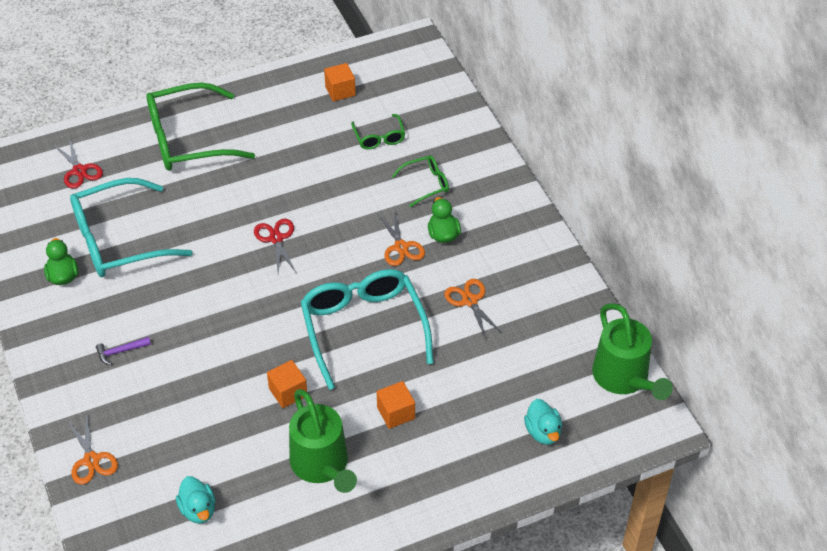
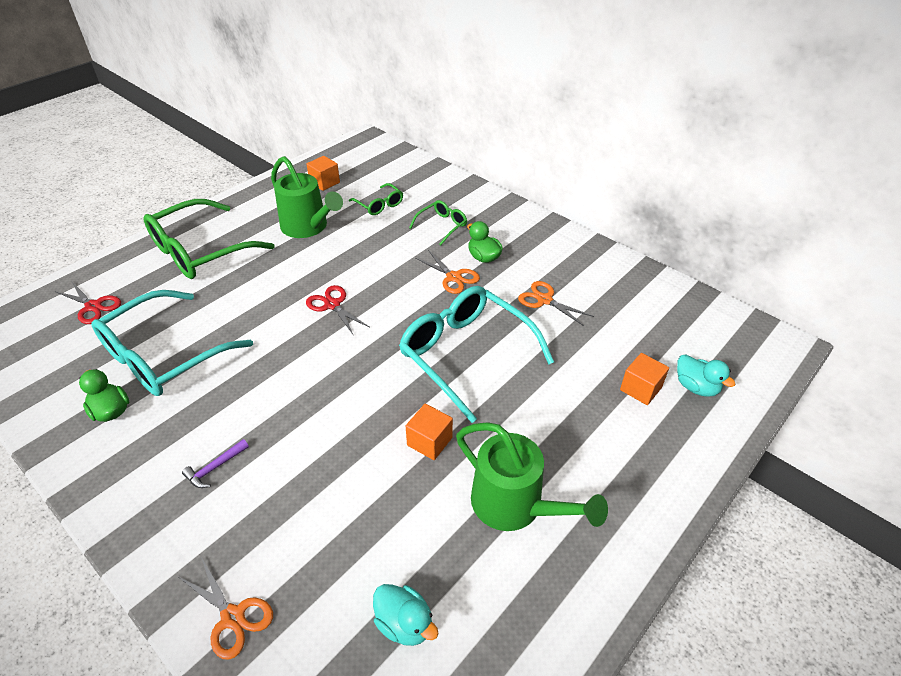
camera: 25 degrees left, 5 degrees down
(396, 413) = (551, 421): orange cube -> orange cube (640, 389)
(624, 378) = (720, 317): green watering can -> green watering can (308, 227)

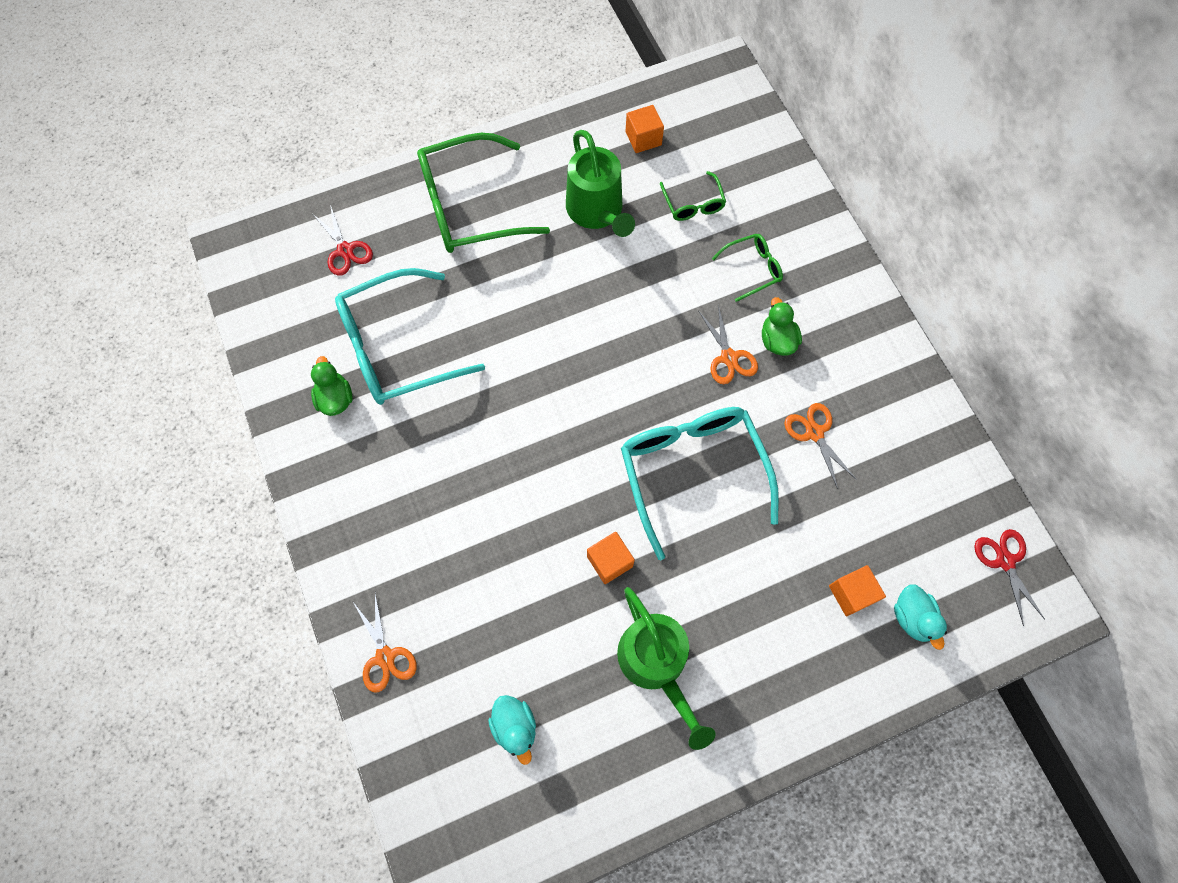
camera: 25 degrees right, 25 degrees up
(215, 468) = (409, 504): purple hammer -> none
(332, 305) = (582, 345): red scissors -> red scissors (1005, 561)

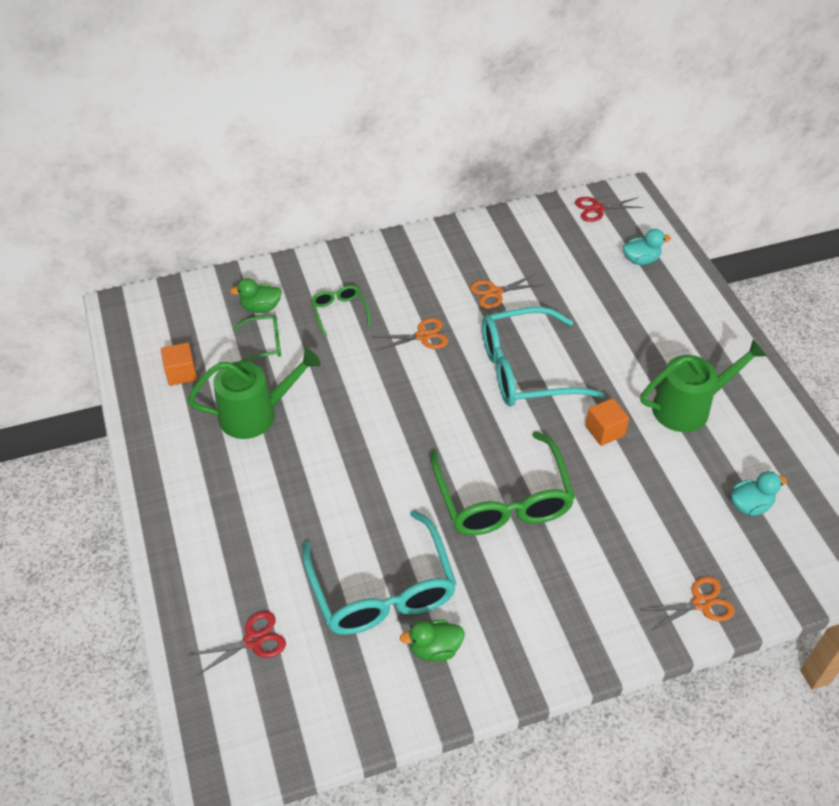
camera: 85 degrees left, 20 degrees down
(471, 206) = (224, 518): green glasses -> green glasses (502, 498)
(777, 340) = (410, 304): green duck -> green duck (260, 308)
(851, 593) = (625, 289): orange cube -> none

